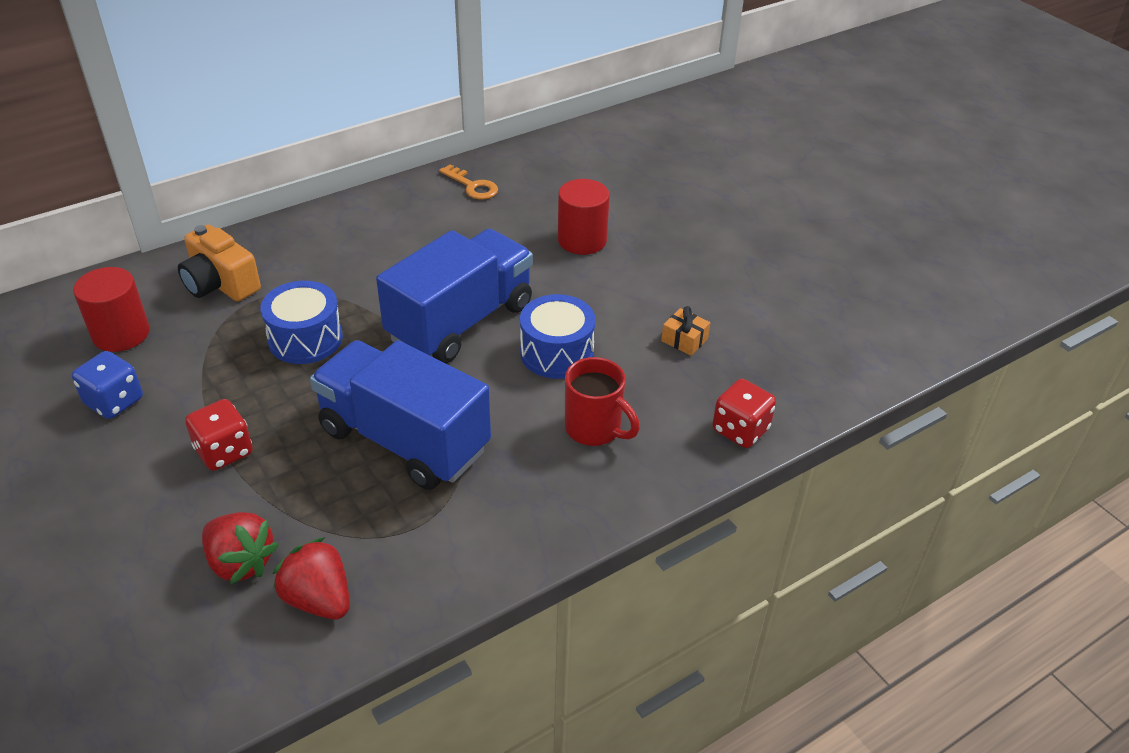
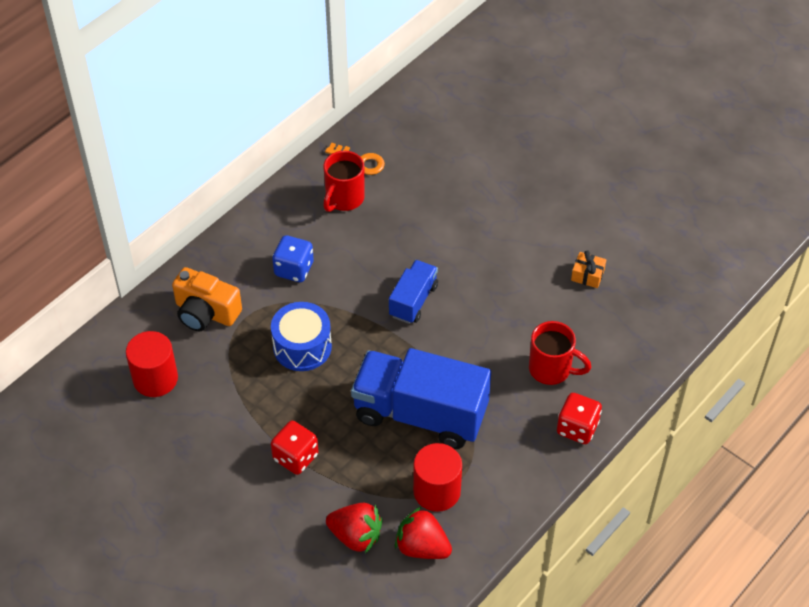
camera: 15 degrees left, 10 degrees up
(114, 401) = (189, 438): blue dice -> blue dice (294, 269)
(436, 214) = (344, 199): none -> red mug
(460, 322) = (413, 301): blue truck -> blue truck, size x0.52
(556, 353) = (498, 311): blue drum -> none
(582, 240) = (473, 197): red cylinder -> red cylinder (437, 491)
(740, 430) = (653, 343): red dice -> red dice (577, 428)

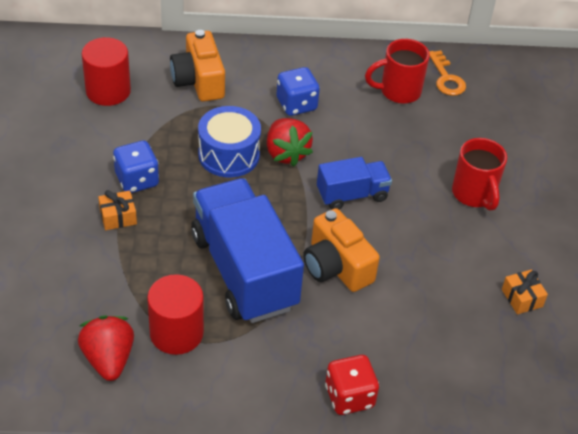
camera: 45 degrees right, 5 degrees down
(270, 421) = (137, 180): none -> blue dice
(295, 457) = (118, 217): red dice -> orange gift
(356, 536) = (77, 305): red strawberry -> red strawberry (286, 153)
(467, 357) = (336, 266): none -> orange camera
(551, 369) = (391, 336): red mug -> red mug (474, 194)

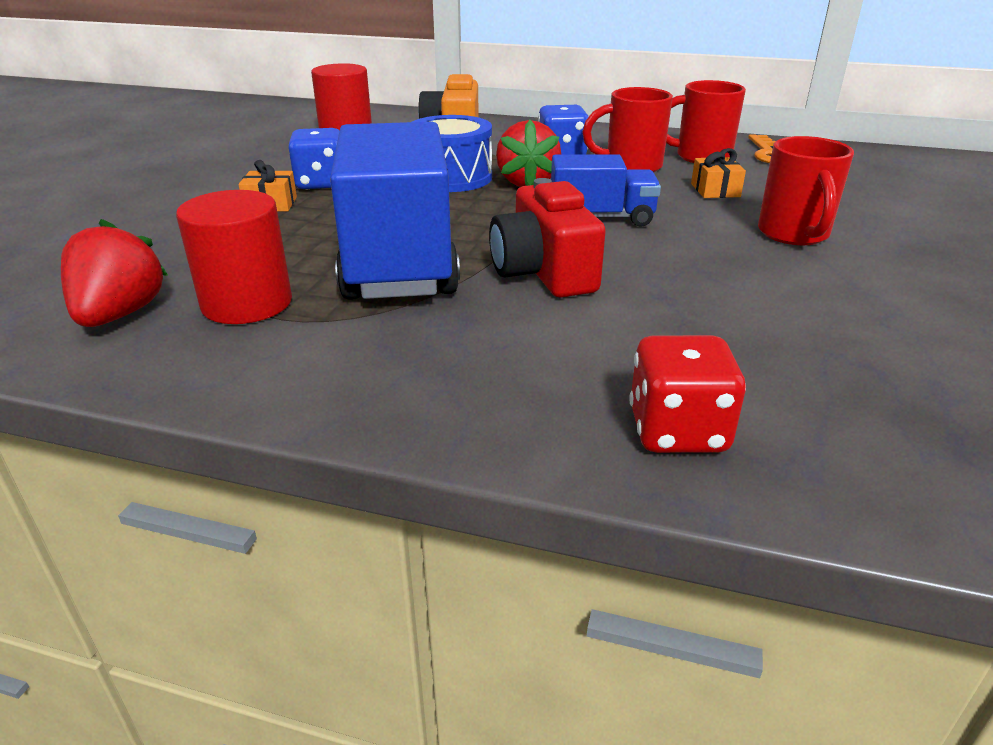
camera: 20 degrees right, 15 degrees down
(336, 266) = (543, 272): orange camera -> red camera
(349, 396) = (483, 417): red dice -> red dice (677, 431)
(352, 115) = (631, 166): none -> red mug
(522, 298) = (870, 341): orange gift -> orange gift (715, 190)

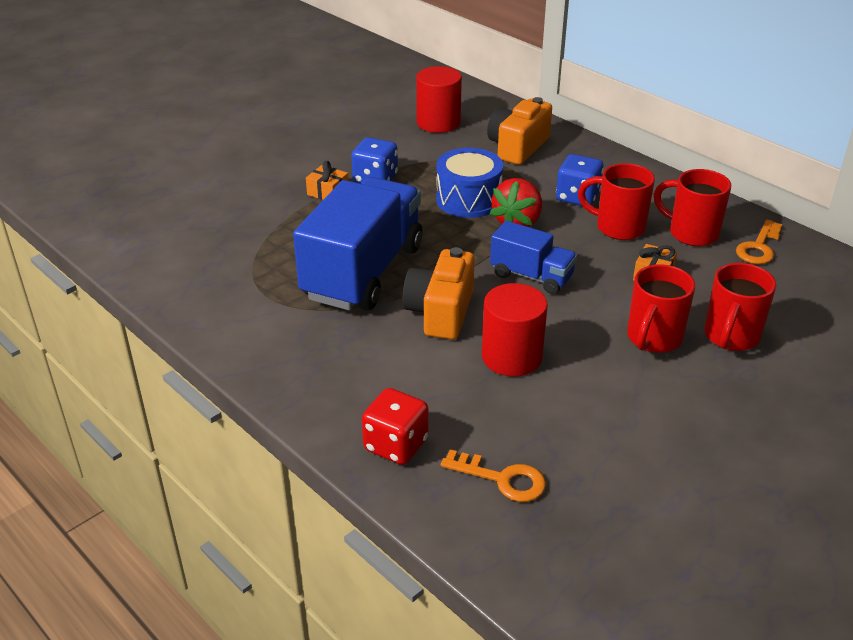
camera: 30 degrees right, 5 degrees up
(120, 315) = (189, 264): red strawberry -> none
(247, 303) = (256, 277): red cylinder -> red cylinder (511, 357)
(543, 272) = (440, 312): red camera -> orange camera
(855, 215) = (730, 337): none -> red mug
(861, 418) = (502, 479): none -> orange key

